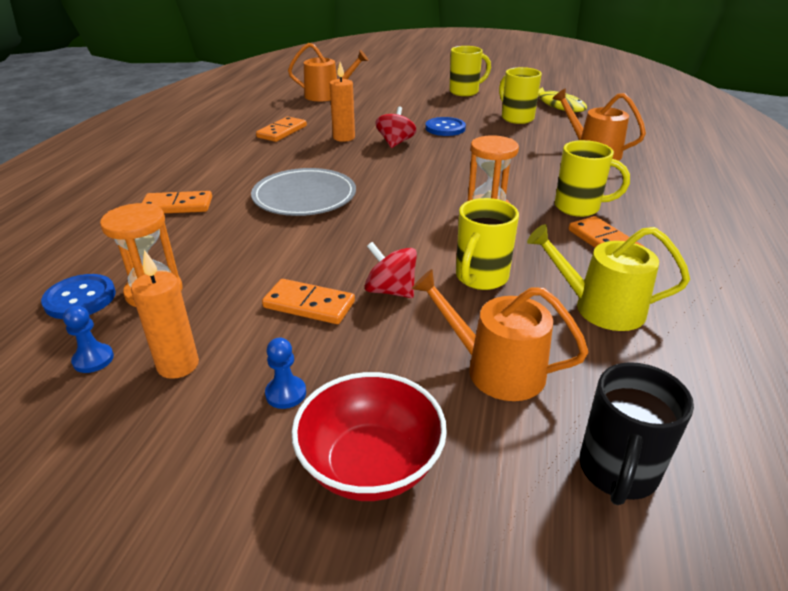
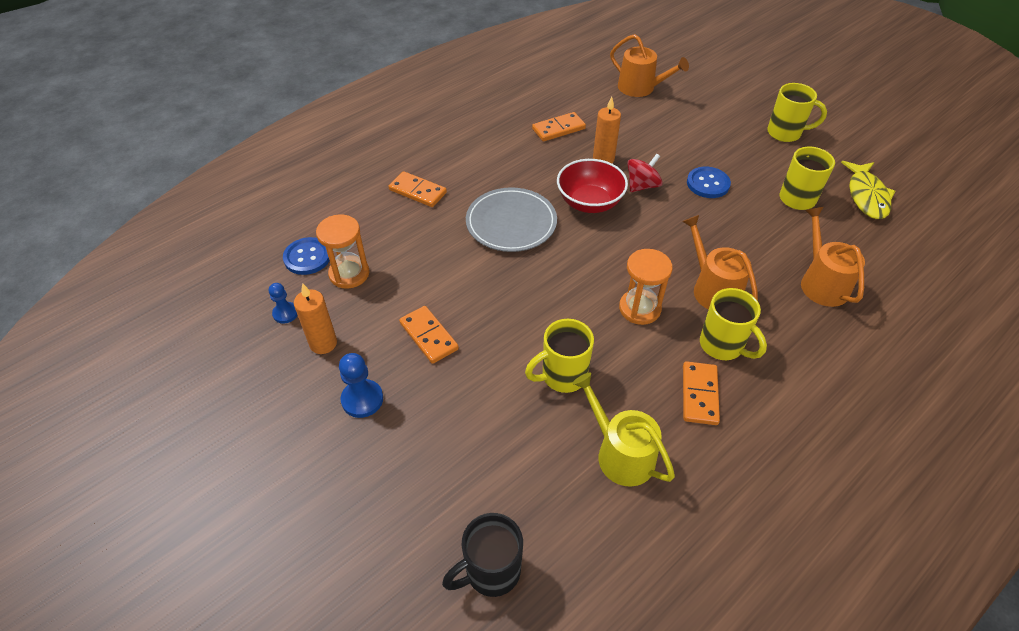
camera: 35 degrees right, 15 degrees up
(286, 393) = (362, 399): blue pawn -> blue pawn, size x1.51
(370, 465) = (366, 475): red bowl -> red bowl (589, 202)
(390, 291) = (490, 353): red spinning top -> none
(496, 369) = (494, 458): orange watering can -> orange watering can (713, 289)

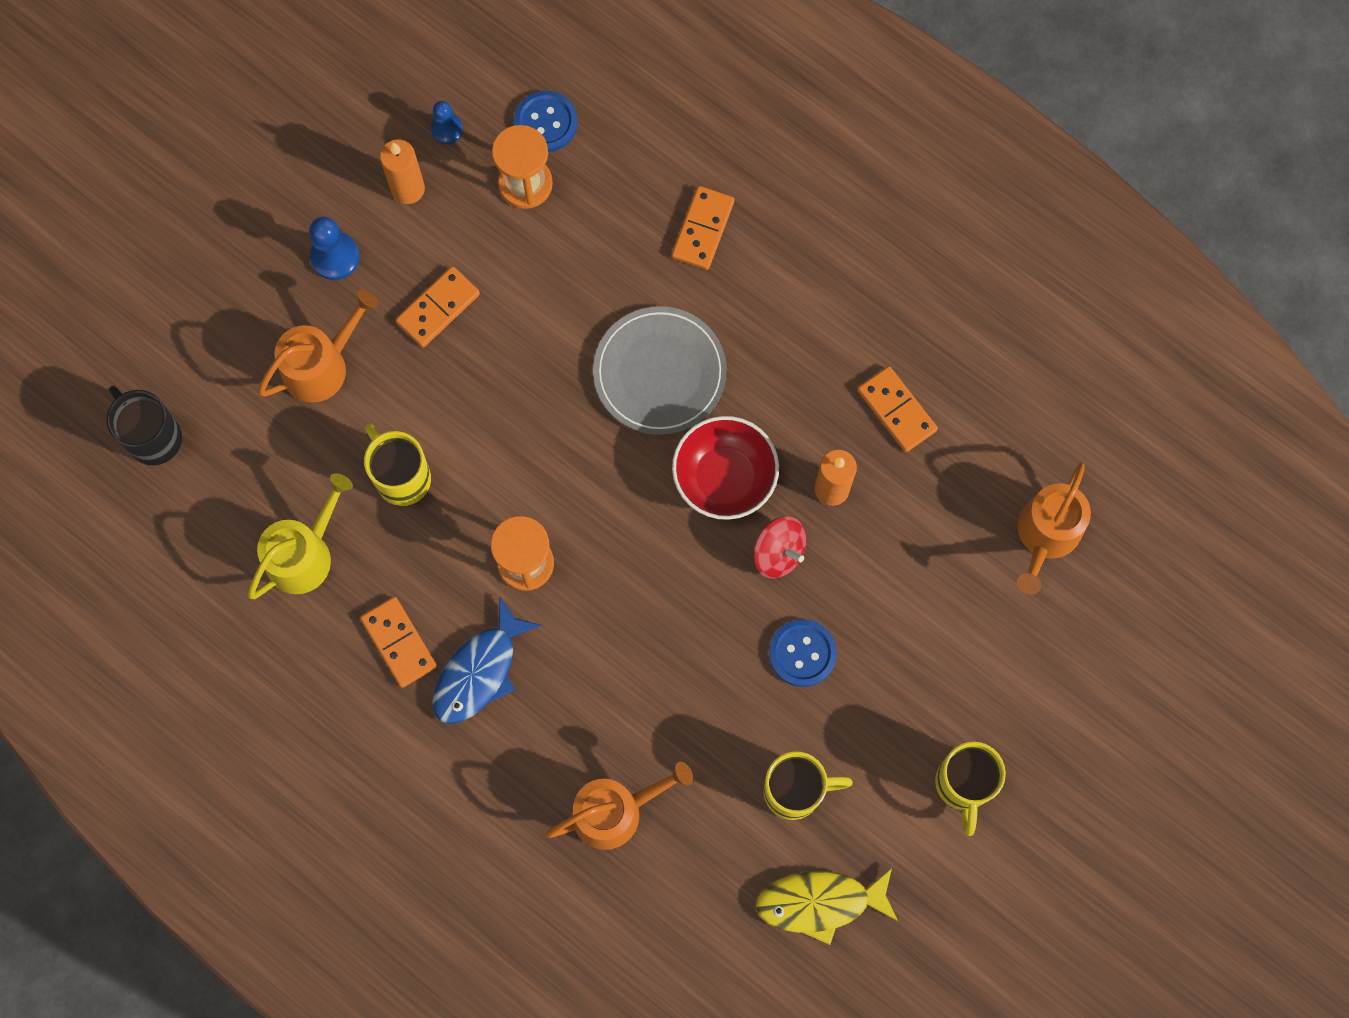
camera: 80 degrees right, 25 degrees up
(699, 394) = (398, 643): orange domino -> orange domino turned 60 degrees clockwise
(713, 289) = (577, 660): orange watering can -> orange watering can (321, 365)
(722, 346) = (479, 671): yellow mug -> blue fish

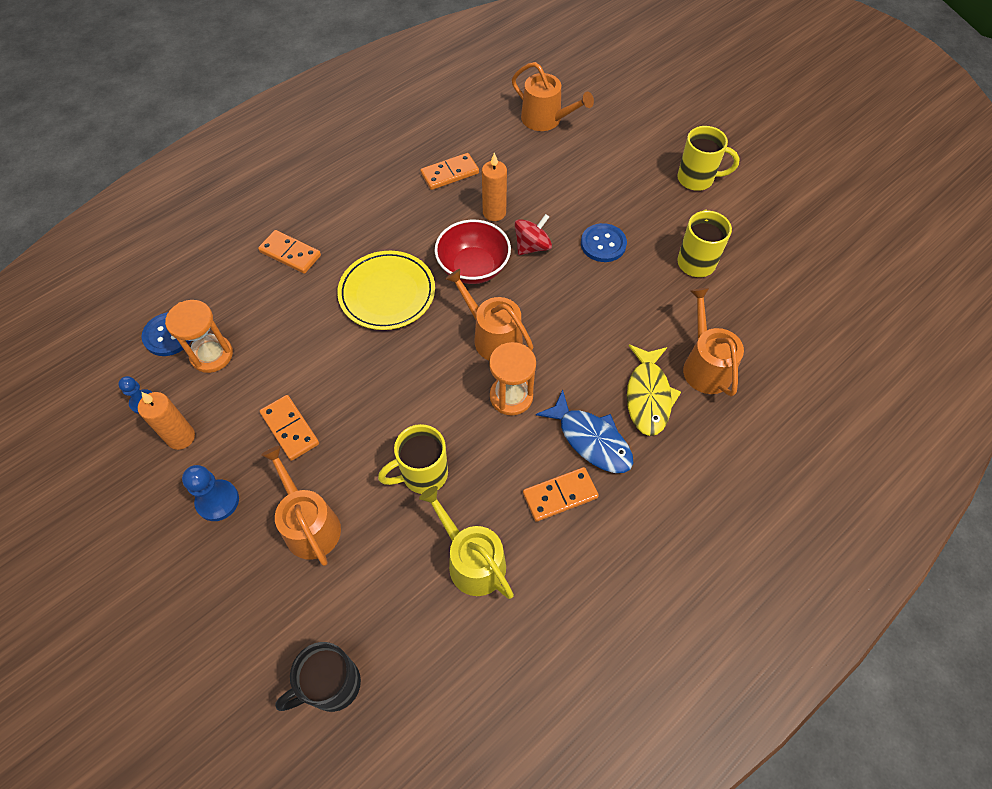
camera: 80 degrees left, 15 degrees down
(613, 525) = (493, 337): none -> orange watering can
(659, 373) = (387, 293): grey plate -> yellow plate
(820, 903) = (771, 260): yellow fish -> yellow fish (648, 396)

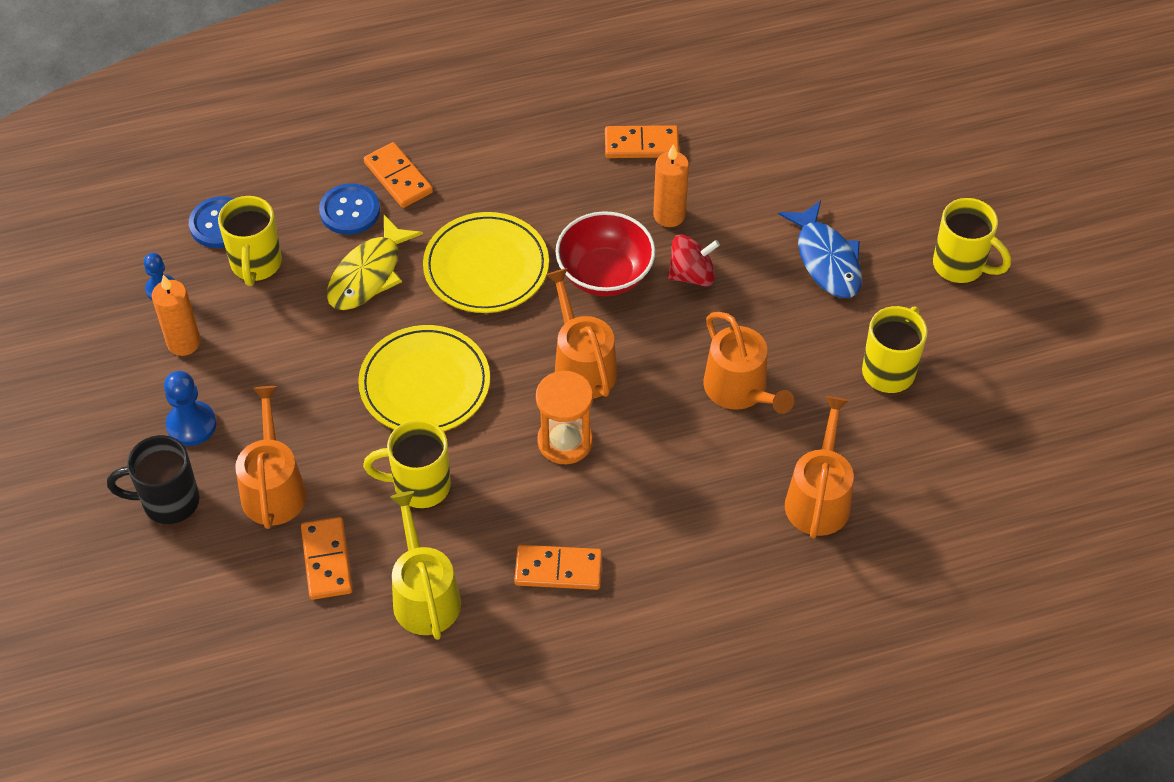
camera: 25 degrees right, 5 degrees down
(212, 355) = (256, 264): orange hourglass -> yellow mug
(290, 429) = (302, 379): orange domino -> orange domino (327, 560)
(332, 685) = (221, 651): black mug -> black mug (168, 501)
(386, 395) = (425, 384): none -> yellow plate
(546, 119) = (807, 115): orange watering can -> orange watering can (740, 390)
(591, 440) = (629, 525): blue fish -> blue fish (826, 260)
(603, 244) = (783, 304): blue button -> blue button (350, 211)
(648, 396) = (726, 505): yellow fish -> yellow fish (368, 274)

